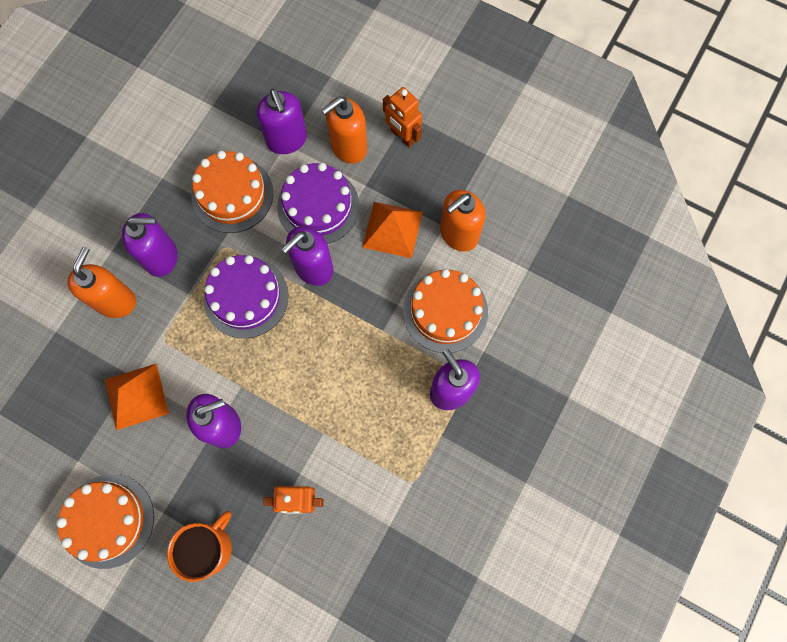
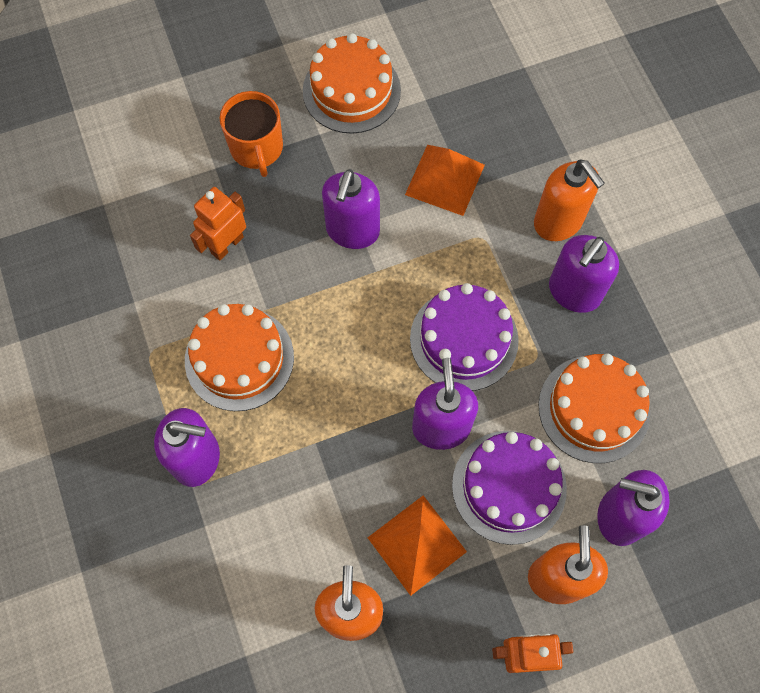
camera: 130 degrees right, 5 degrees down
(445, 311) = (279, 523): orange cake -> orange cake (239, 358)

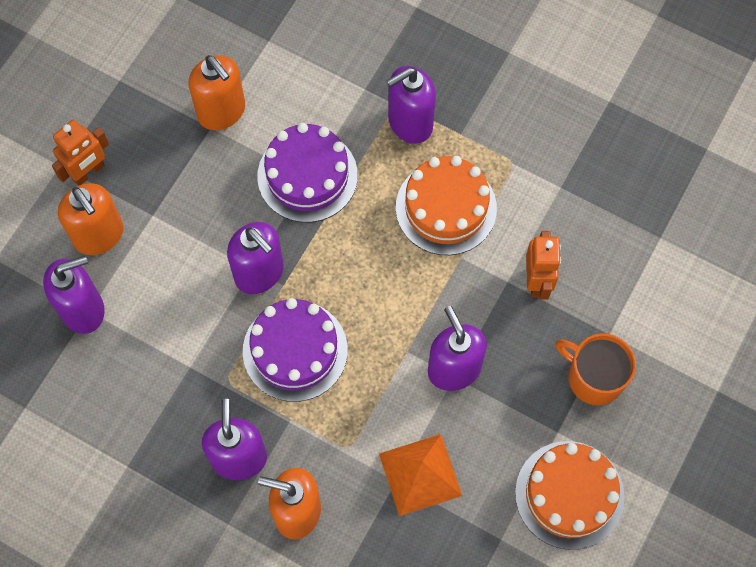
camera: 140 degrees right, 0 degrees up
(417, 544) = (213, 184): orange pyramid -> none
(509, 486) = (178, 269): purple cake -> purple cake (307, 176)
(594, 408) = (156, 374): orange cake -> none

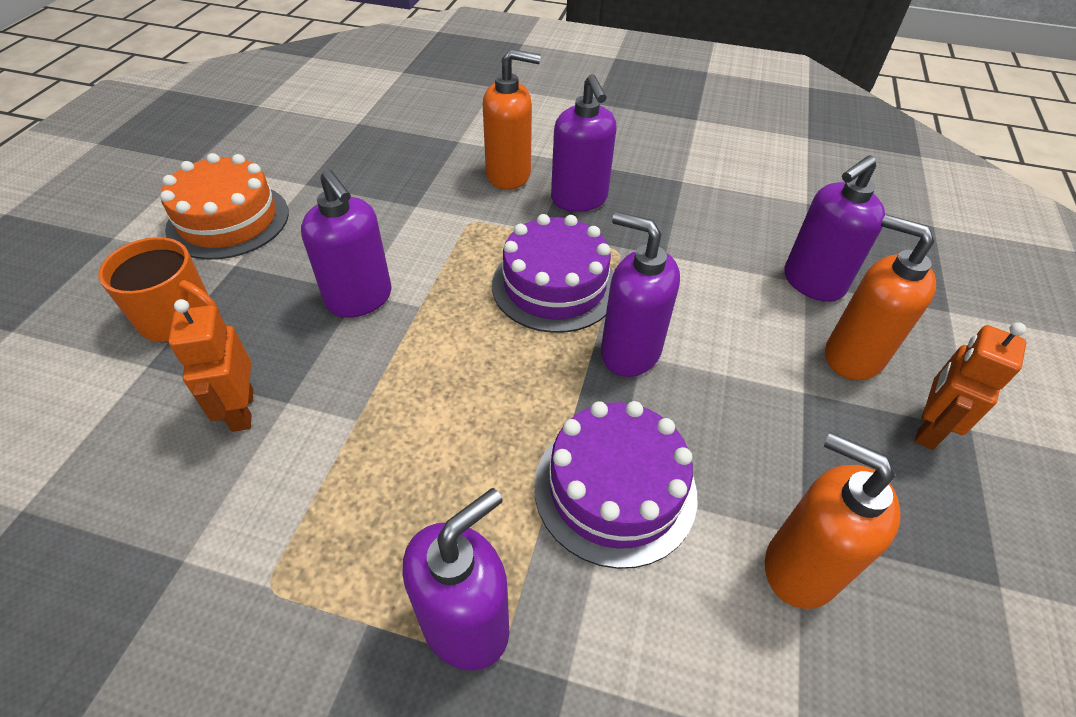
camera: 165 degrees right, 20 degrees down
(420, 474) = (391, 213): orange pyramid -> none
(446, 208) = (384, 485): orange cake -> none

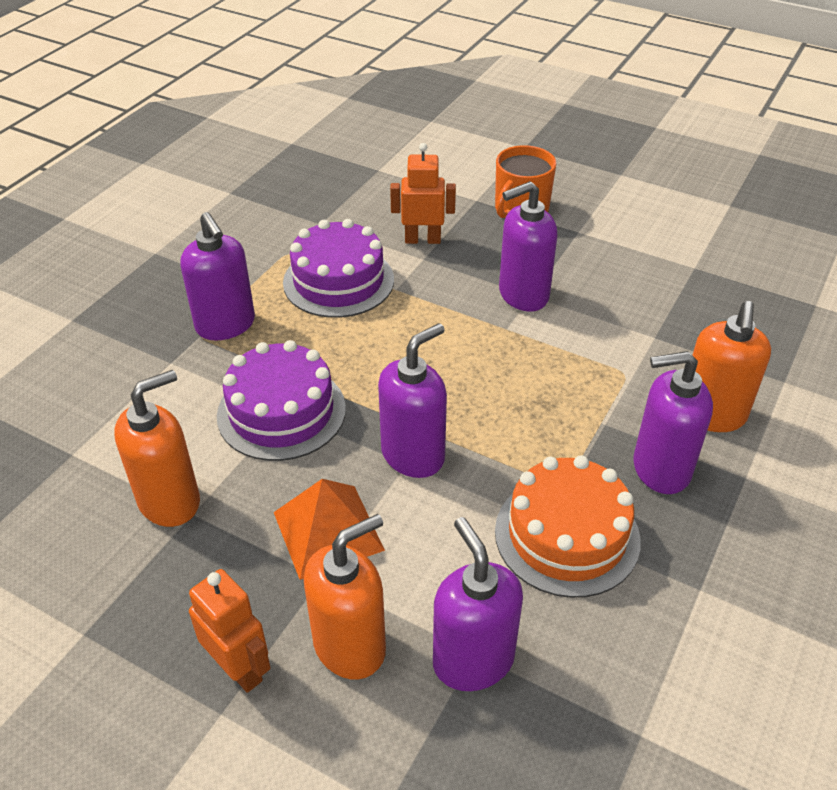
camera: 105 degrees right, 5 degrees down
(228, 220) = (638, 226): orange cake -> orange cake (567, 535)
(554, 285) = (515, 419): purple cake -> purple cake (338, 281)
(753, 399) = (328, 531): none -> orange pyramid

